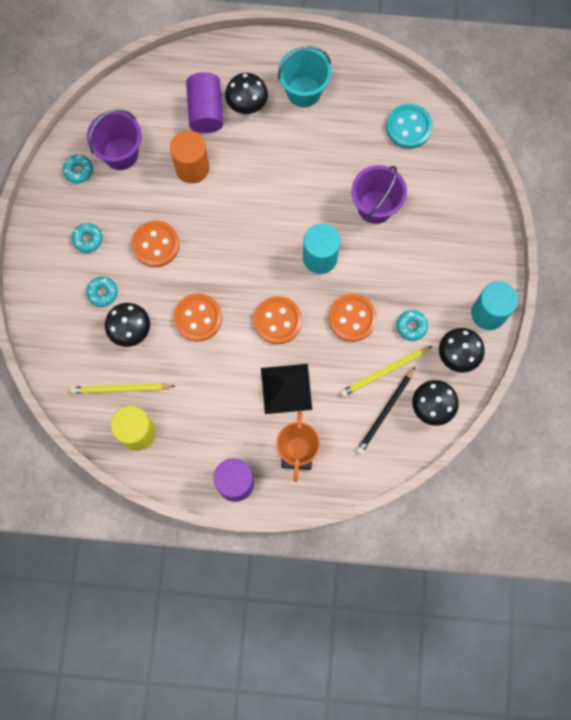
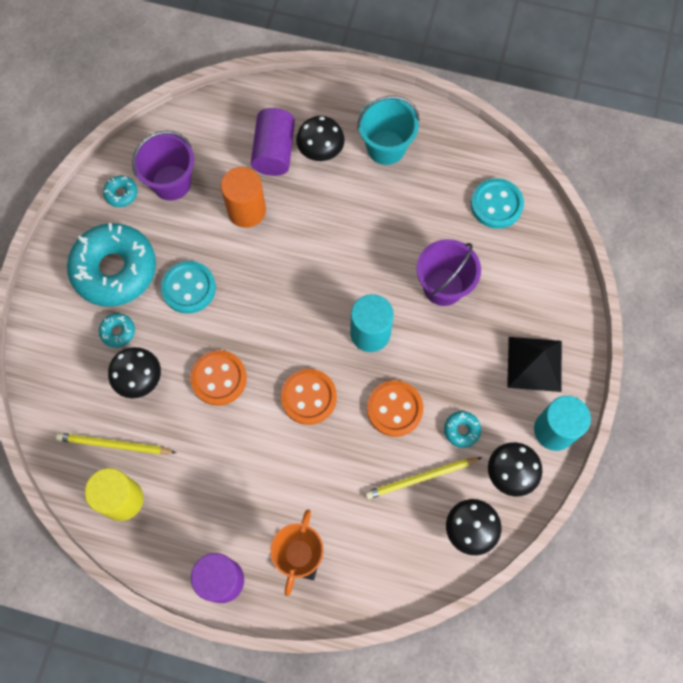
camera: 10 degrees right, 5 degrees down
(88, 239) = (115, 270): turquoise donut -> turquoise donut, size x2.49
(156, 244) = (188, 288): orange button -> turquoise button
(286, 388) = (303, 477): black pyramid -> black pyramid (534, 364)
(385, 412) = (414, 526): black pencil -> none

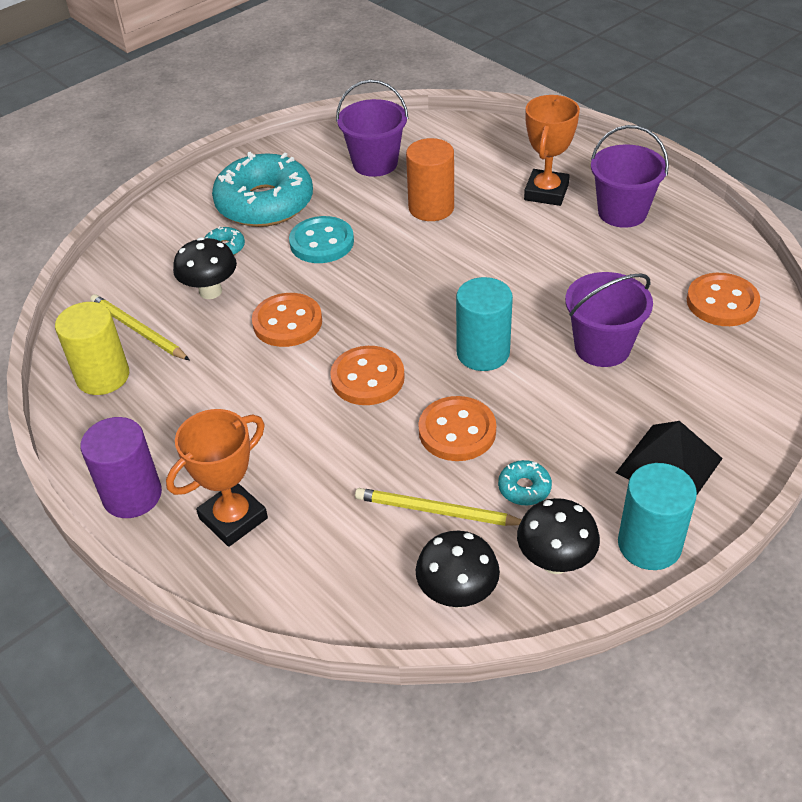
camera: 35 degrees right, 25 degrees down
(121, 194) = (321, 155): turquoise donut -> none
(274, 151) = (497, 176): purple cylinder -> none
(321, 152) = (546, 192): black mushroom -> orange trophy
(386, 147) = (622, 212): turquoise bucket -> purple bucket
(496, 205) = (722, 302): turquoise button -> orange button

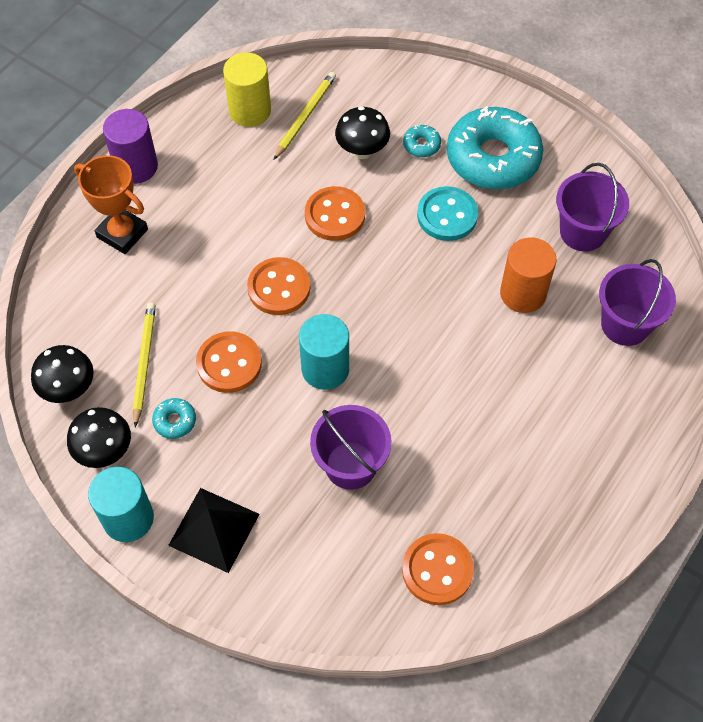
camera: 75 degrees right, 15 degrees up
(546, 192) = (577, 392): orange trophy -> none
(622, 212) = (562, 468): purple bucket -> purple bucket (625, 324)

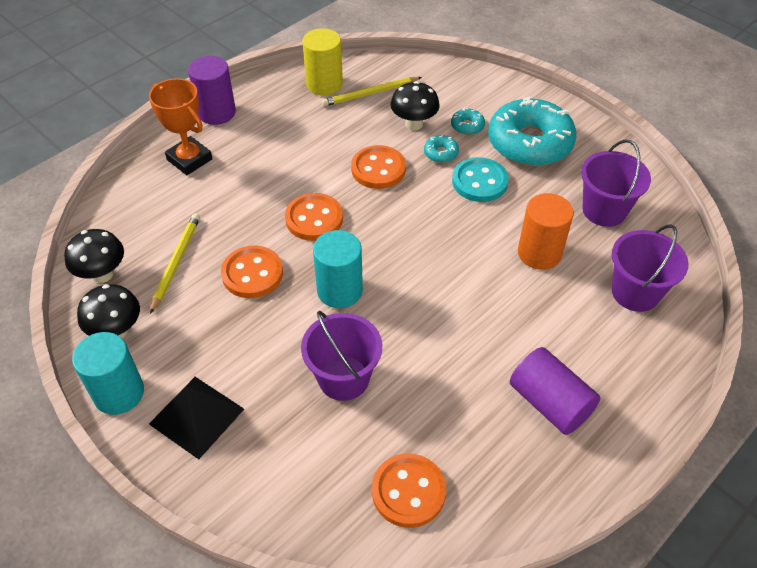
camera: 10 degrees right, 10 degrees down
(175, 421) = (189, 314): turquoise donut -> turquoise donut (441, 153)
(305, 116) = (370, 93): yellow pencil -> yellow pencil turned 150 degrees counterclockwise
(556, 458) = (549, 403): none -> purple cylinder

